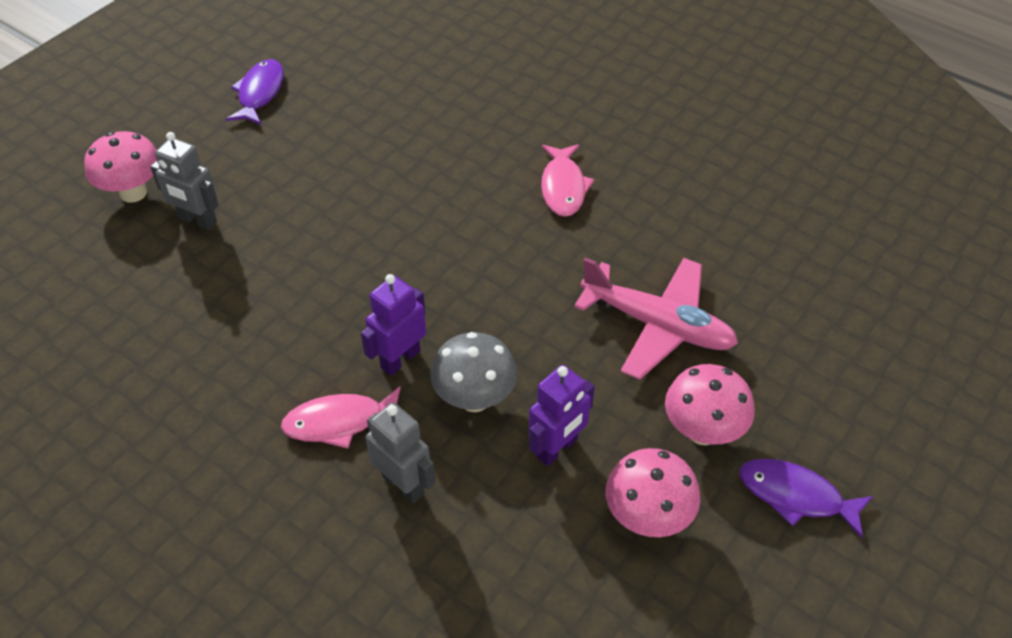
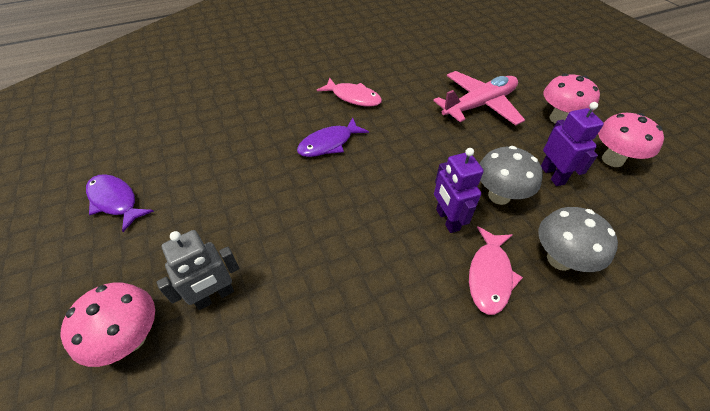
camera: 60 degrees left, 0 degrees up
(404, 484) = (559, 259): grey robot -> grey mushroom
(796, 496) = (609, 107): purple fish -> purple fish (329, 143)

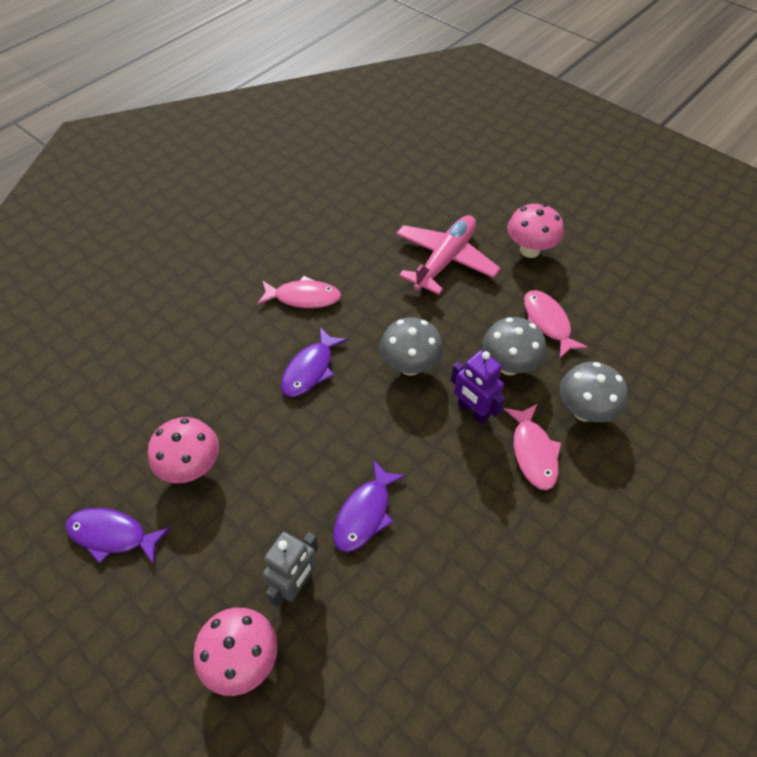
camera: 25 degrees left, 5 degrees up
(306, 264) = (365, 513): none -> purple fish
(410, 167) = (410, 366): none -> grey mushroom
(552, 175) = (547, 322): purple robot -> pink fish
(612, 160) = (594, 284): pink mushroom -> pink mushroom (192, 467)

